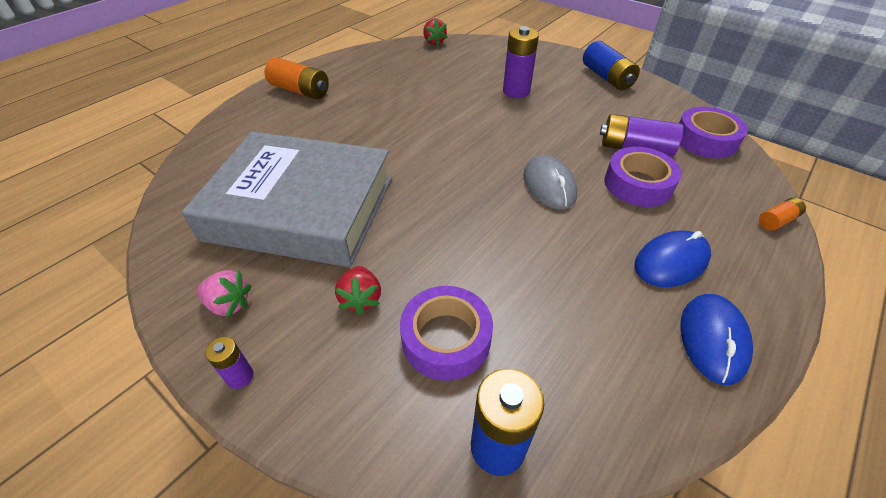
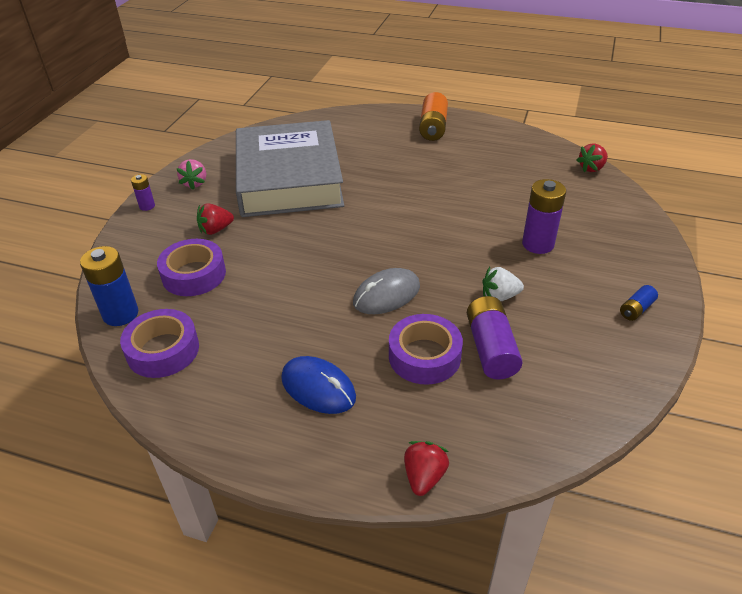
camera: 70 degrees right, 5 degrees down
(573, 127) = (499, 296): none -> white strawberry
(607, 77) = (636, 309): blue battery -> blue battery, size x0.53
(705, 140) = (554, 411): purple tape -> purple tape (163, 350)
(713, 339) = (234, 418): blue mouse -> none
(777, 220) = (424, 477): orange battery -> red strawberry

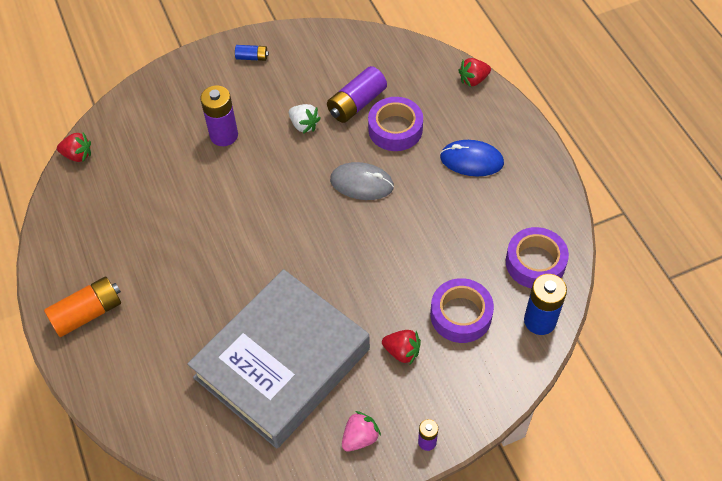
camera: 130 degrees left, 15 degrees up
(318, 388) = (471, 160): blue mouse -> blue mouse turned 75 degrees counterclockwise

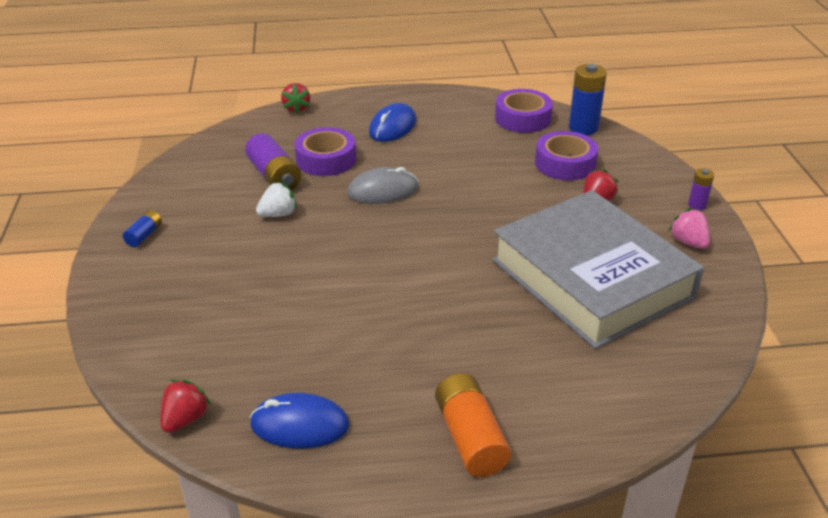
camera: 75 degrees left, 20 degrees down
(83, 215) = (299, 425): none -> blue mouse
(224, 135) = (250, 275): purple battery -> none
(362, 183) = (383, 190): grey mouse -> grey mouse turned 45 degrees clockwise

